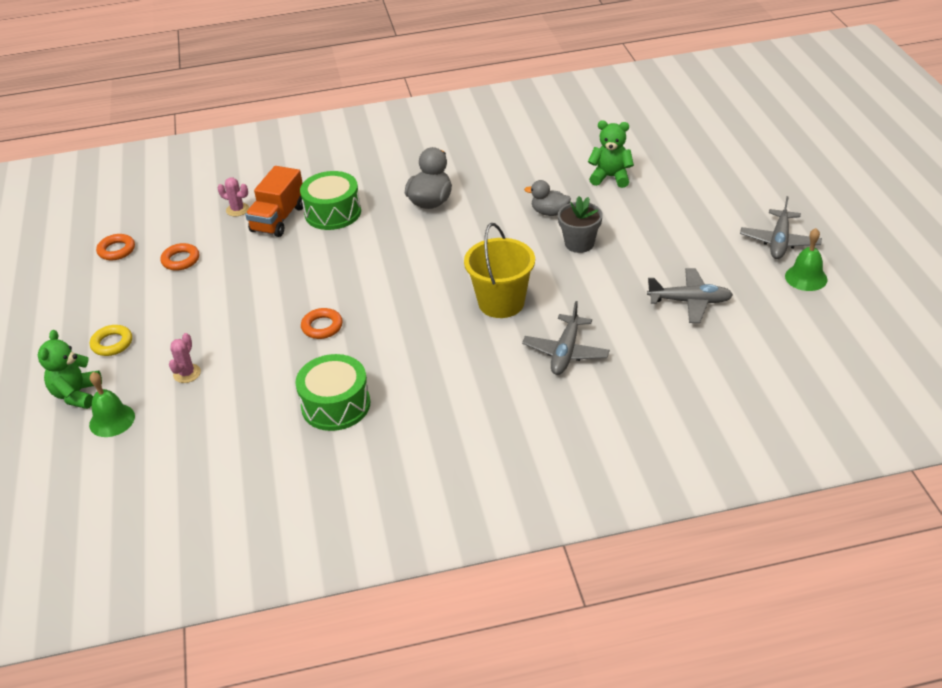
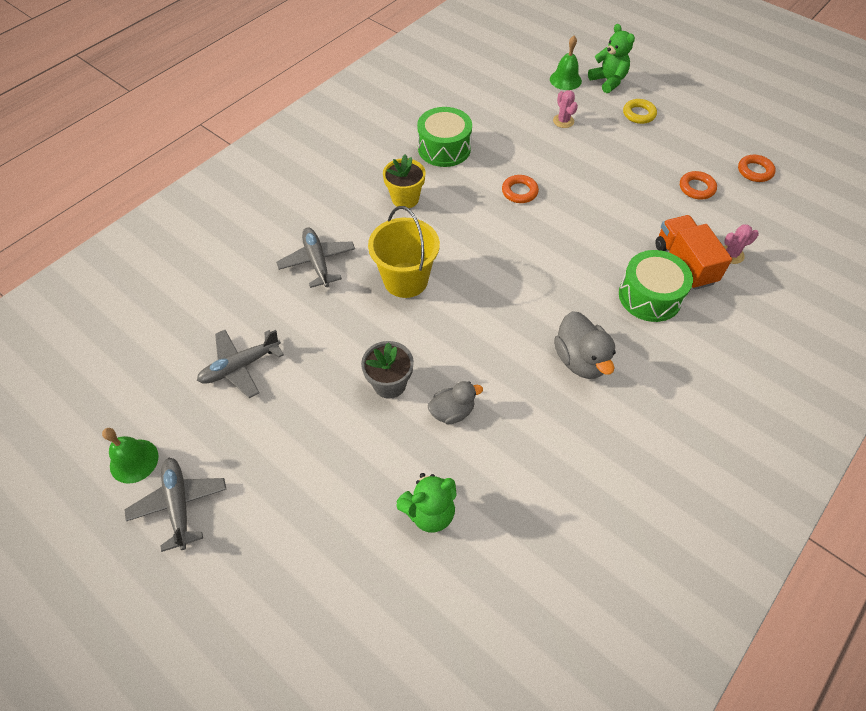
camera: 140 degrees right, 15 degrees up
(431, 371) = (405, 198): none -> yellow flower pot

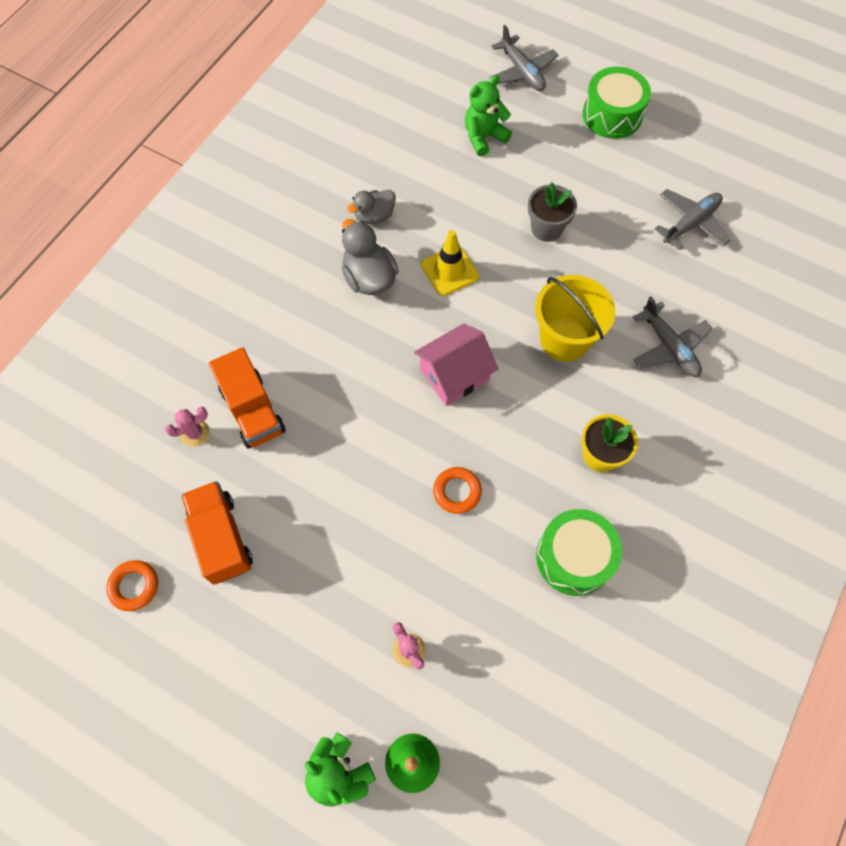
camera: 170 degrees right, 10 degrees up
(134, 461) = (734, 137): green bell -> none
(179, 504) = (679, 115): grey plane -> grey plane (522, 72)
(452, 412) = (483, 213): grey duck -> grey duck (374, 216)
(498, 355) = (449, 270): none -> yellow traffic cone
(508, 266) = (454, 375): none -> pink house
(639, 114) = (291, 689): yellow ring -> none
(650, 296) = (296, 361): green drum -> green drum (612, 115)
(696, 188) = (221, 538): orange ring -> orange truck

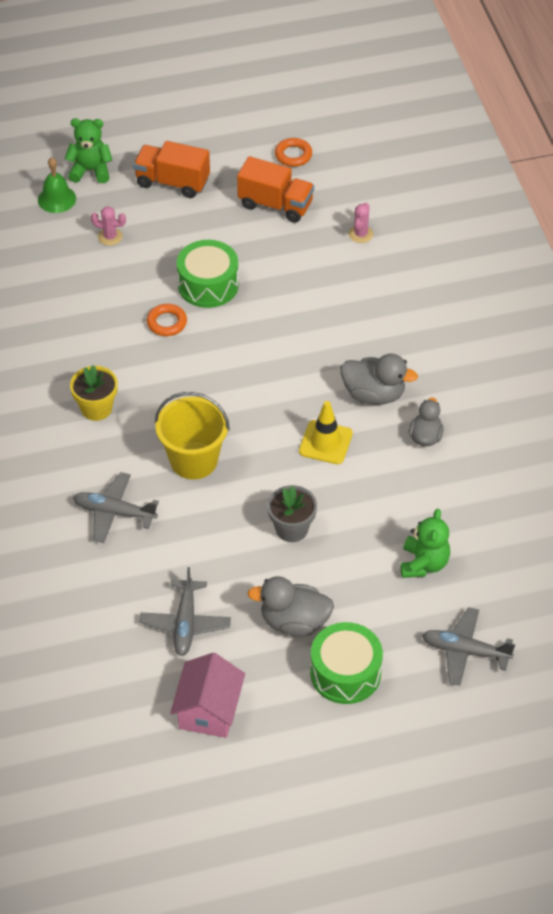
camera: 135 degrees right, 15 degrees down
(253, 410) = (343, 269): orange truck -> orange truck (172, 182)
(454, 375) = (243, 382): pink house -> pink house (208, 710)
(574, 557) = (59, 343): green drum -> green drum (208, 285)
(612, 168) = (294, 622): none -> grey duck

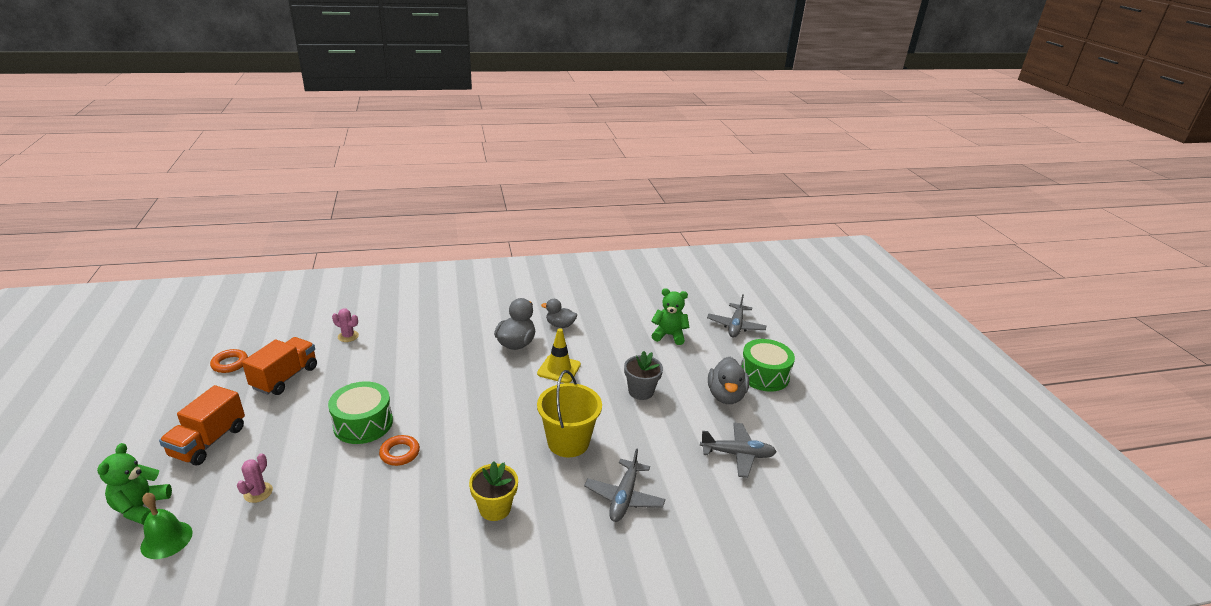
camera: 90 degrees left, 20 degrees down
(208, 710) = (815, 444): pink house -> none

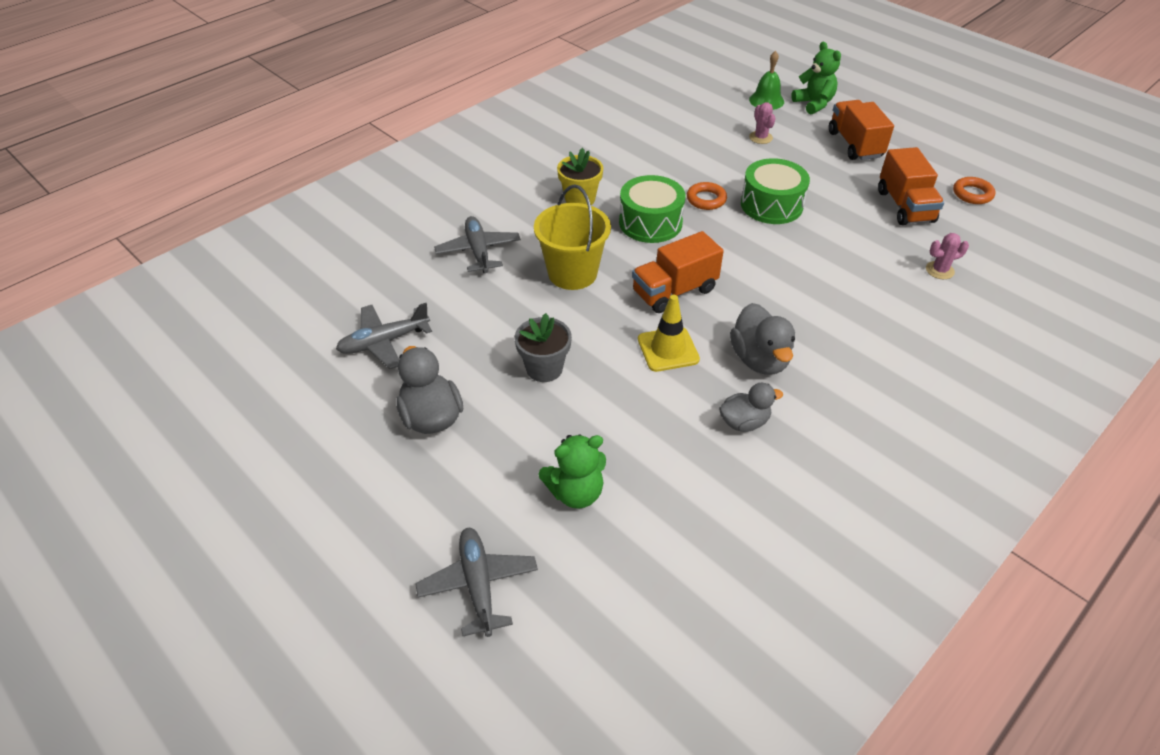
camera: 150 degrees right, 15 degrees up
(515, 397) = (674, 291): none -> orange truck
(764, 375) = (388, 485): green drum -> green drum (650, 223)

